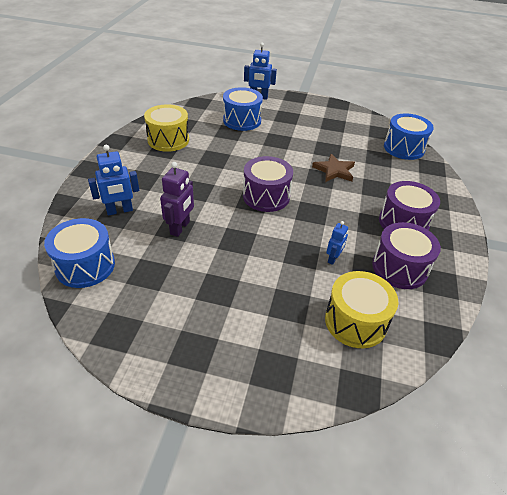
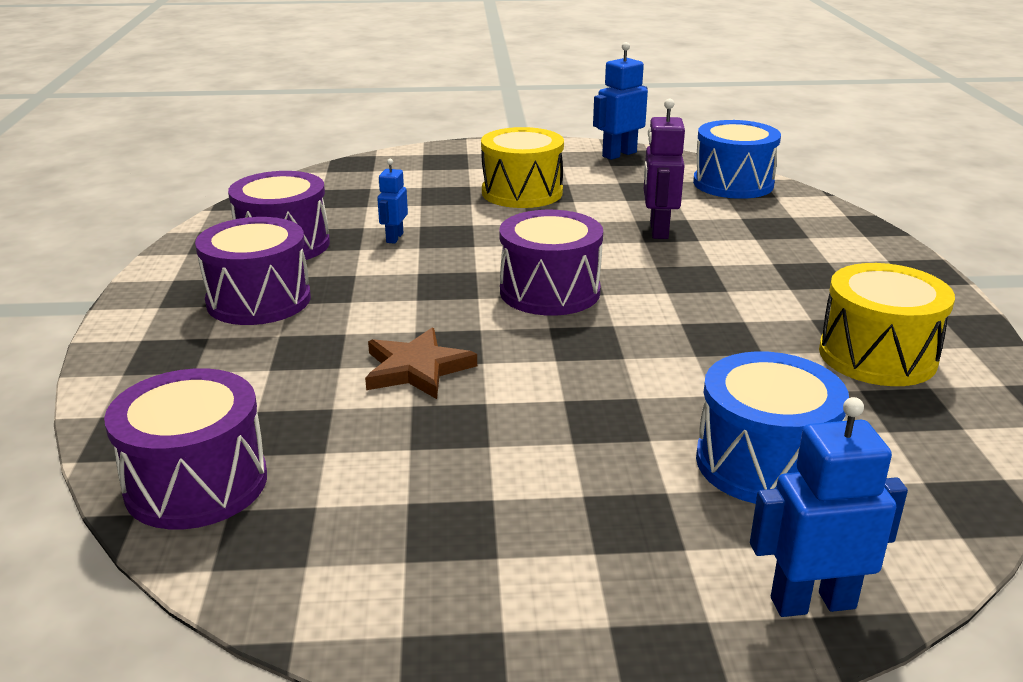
camera: 165 degrees right, 15 degrees down
(119, 211) = (776, 232): blue robot -> blue robot (619, 154)
(355, 321) = (356, 195): yellow drum -> yellow drum (522, 192)
(404, 148) = (196, 483): blue drum -> purple drum

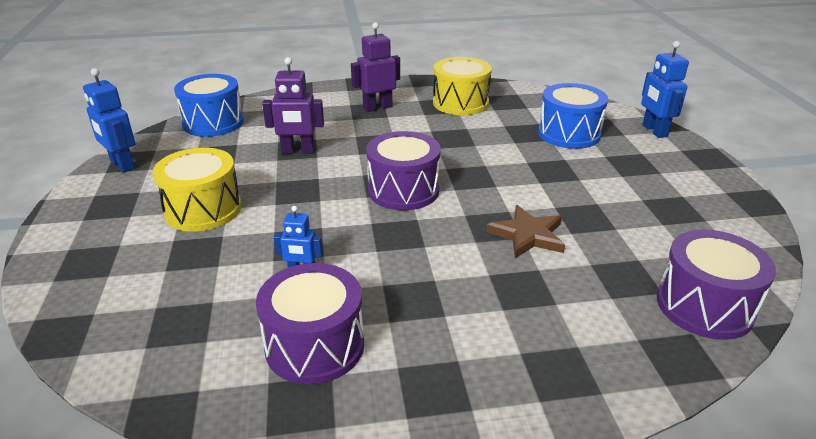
camera: 95 degrees left, 5 degrees up
(259, 300) = (444, 335): purple drum -> none
(823, 281) = (377, 107): none -> purple robot

